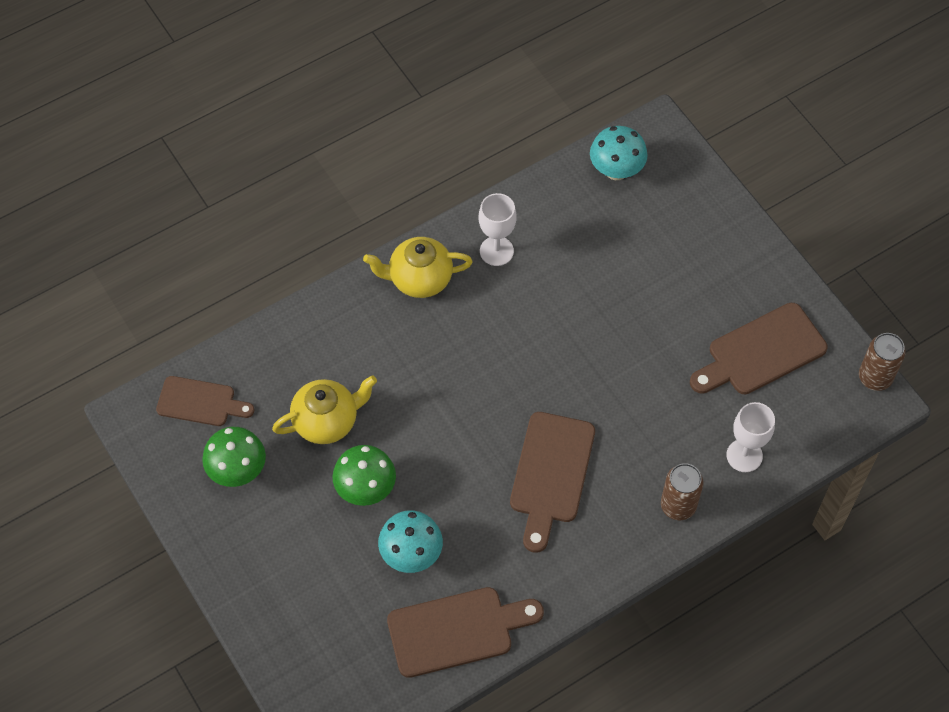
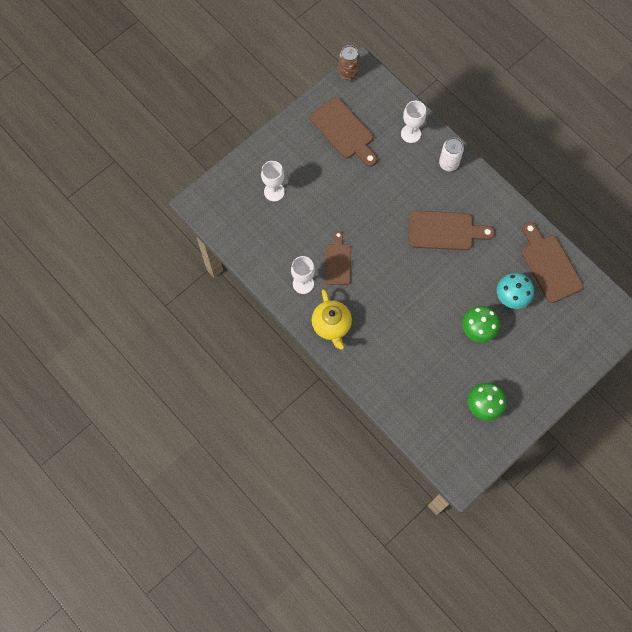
camera: 100 degrees left, 10 degrees up
(200, 402) = (443, 439): brown cutting board -> brown cutting board (338, 262)
(327, 421) = (439, 360): yellow teapot -> none
(616, 170) = (232, 223): turquoise mushroom -> none
(662, 234) = (274, 192): none -> white goblet
(678, 505) = (448, 163): brown can -> white can

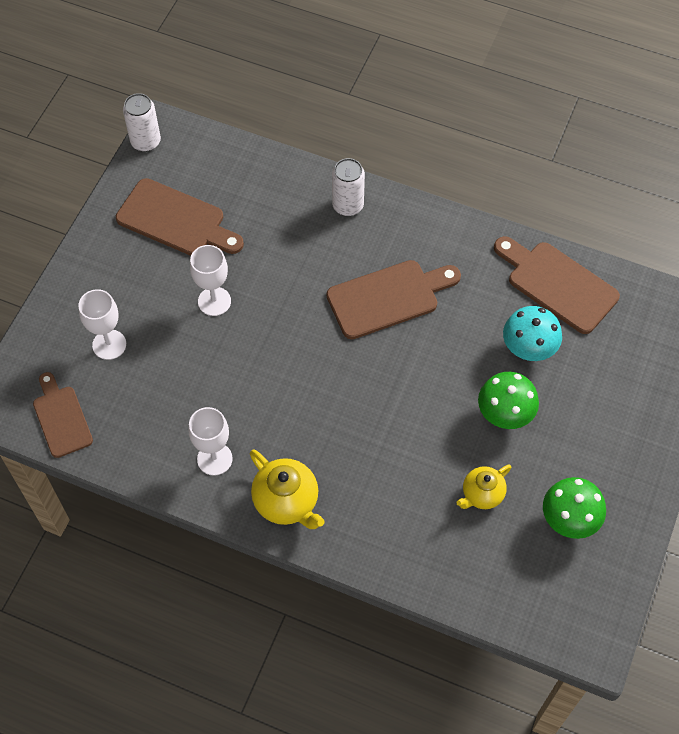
camera: 25 degrees left, 10 degrees down
(338, 262) = (252, 405): brown cutting board -> brown cutting board (61, 418)
(348, 73) = (146, 141): brown can -> white can
(411, 133) = (274, 187): white goblet -> white goblet (214, 301)
(441, 369) = (482, 494): none -> yellow teapot

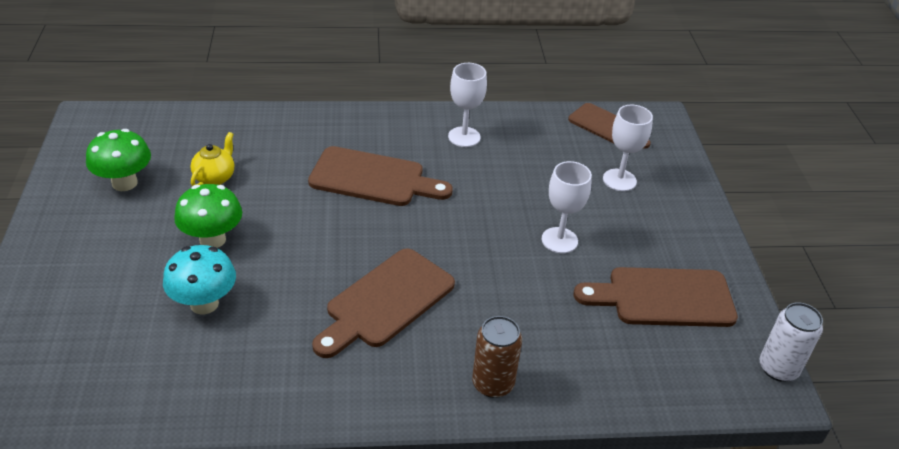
camera: 150 degrees right, 20 degrees down
(287, 502) = (386, 129): yellow teapot -> none
(348, 205) = (493, 384): white can -> brown can
(558, 284) = (186, 385): brown cutting board -> brown cutting board (373, 178)

